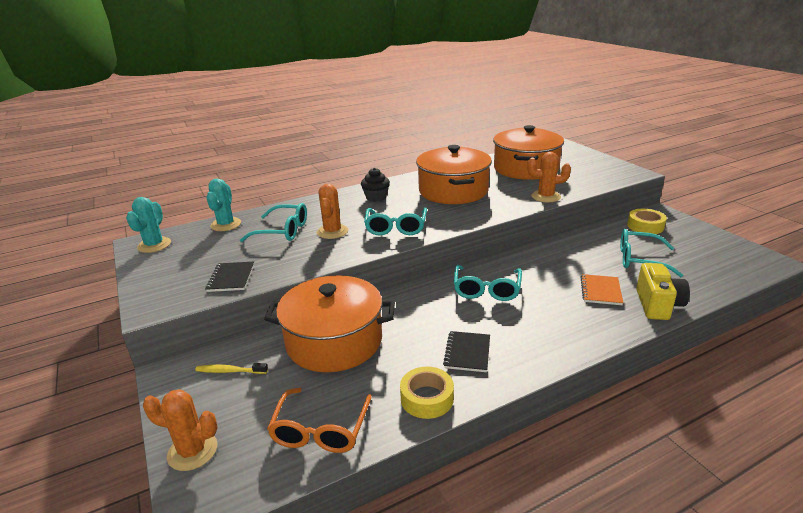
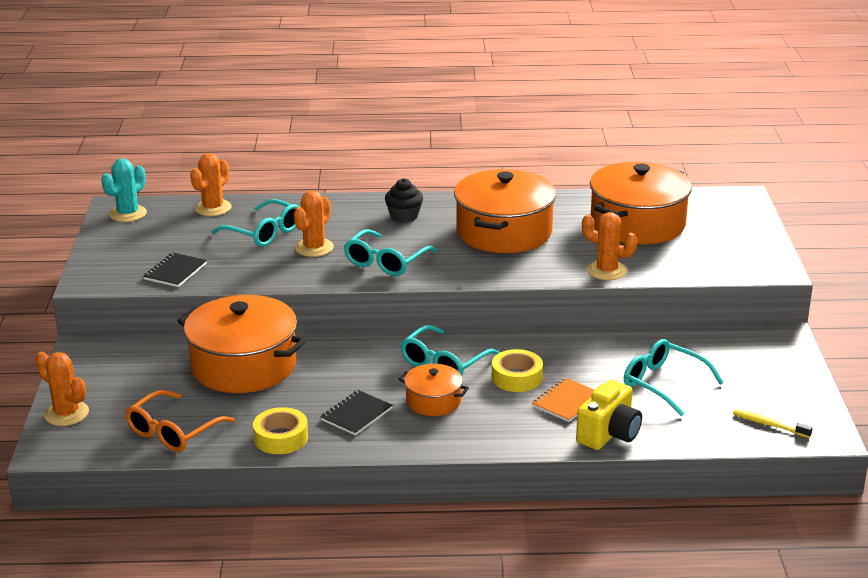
camera: 25 degrees right, 0 degrees up
(226, 224) = (213, 208): turquoise cactus -> orange cactus
(230, 371) = (133, 363): yellow toothbrush -> yellow toothbrush (769, 425)
(512, 321) = (433, 401): none -> orange pot
(645, 226) = (733, 347): yellow tape -> yellow tape (516, 377)

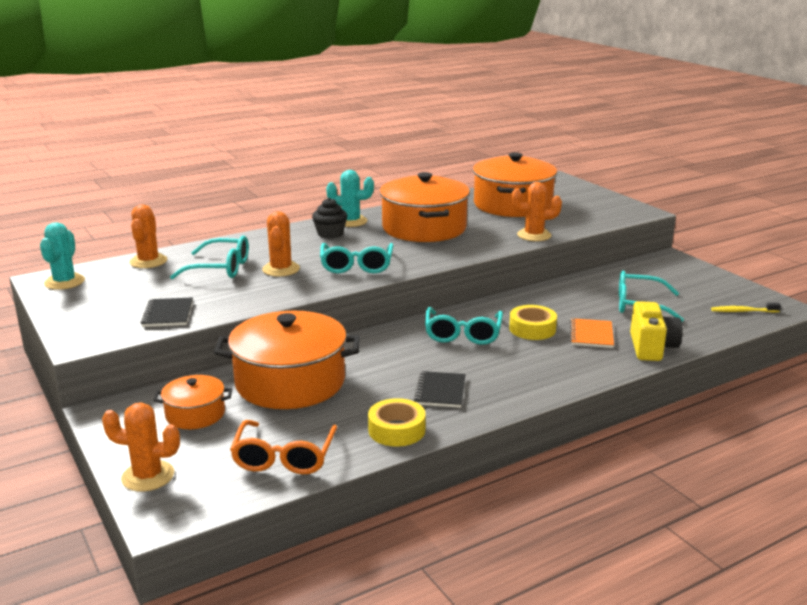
camera: 30 degrees left, 5 degrees down
(433, 401) = (491, 363): orange pot -> orange pot (195, 414)
(441, 205) = (351, 221): none -> turquoise cactus

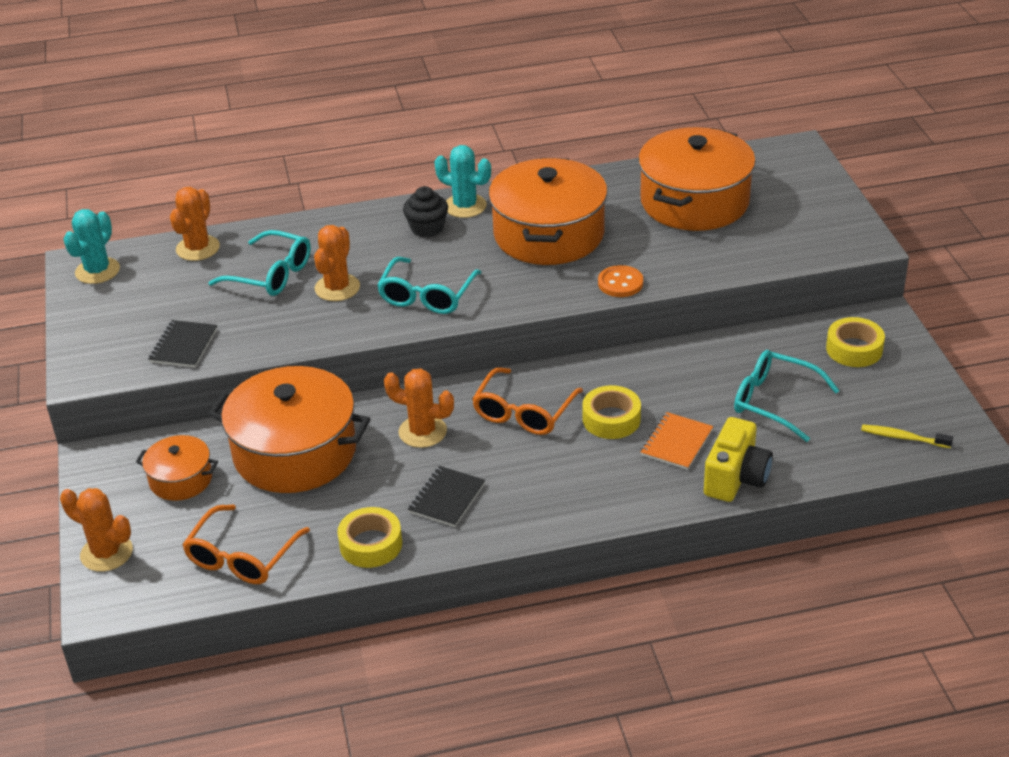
camera: 20 degrees right, 15 degrees up
(463, 334) = (523, 412): turquoise glasses -> orange glasses
(496, 245) = (620, 283): none -> orange button
(534, 235) = (681, 271): orange cactus -> orange cactus (422, 432)
(666, 274) = (854, 349): none -> yellow tape

